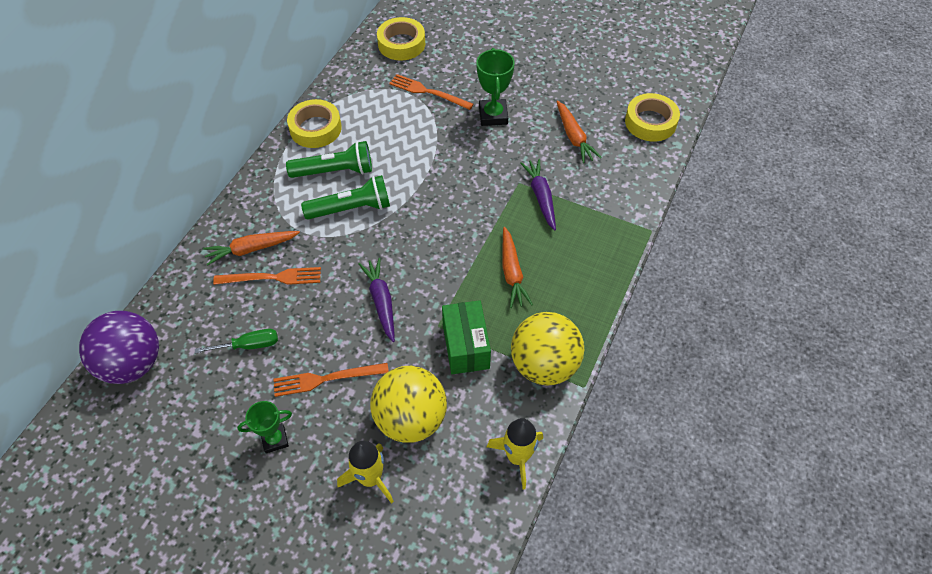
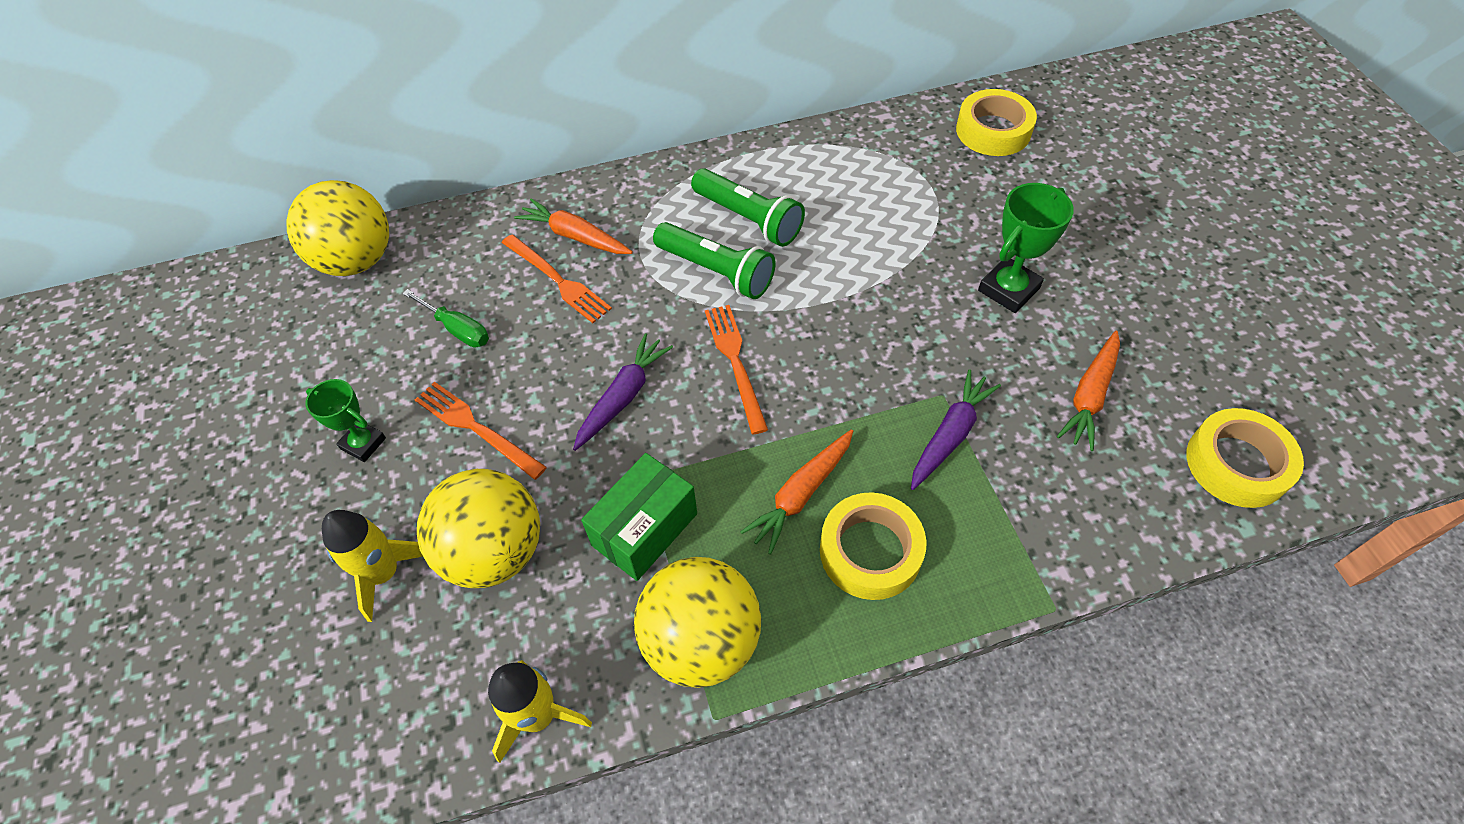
camera: 50 degrees right, 0 degrees up
(132, 363) = (356, 260): purple ball -> yellow ball
(315, 128) = (784, 159): yellow tape -> yellow tape (870, 551)
(428, 92) = (959, 206): orange fork -> orange fork (735, 362)

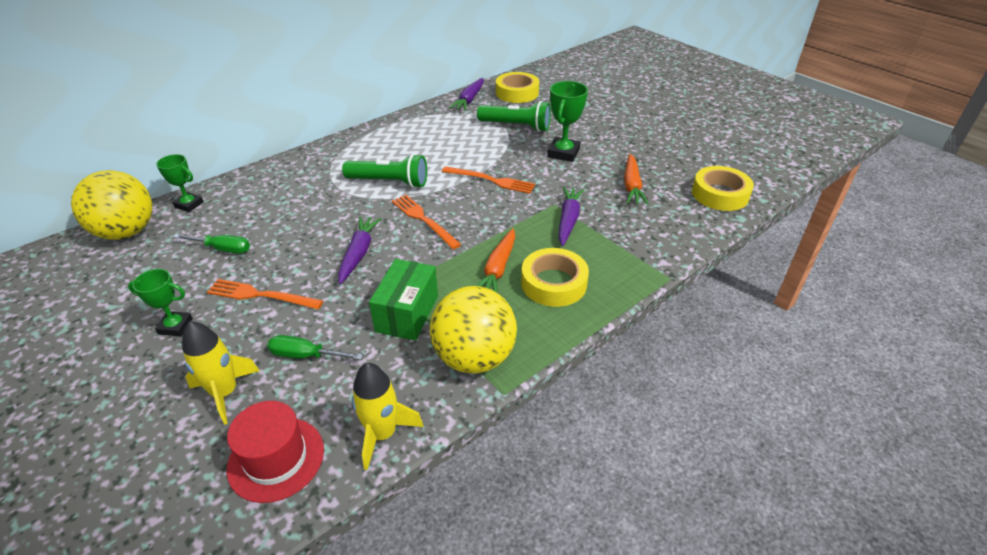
camera: 25 degrees left, 15 degrees down
(406, 699) = (276, 458): none -> red hat
(443, 234) = (189, 204): none -> green trophy
(494, 551) = (306, 355): yellow ball -> green screwdriver
(557, 280) = (284, 209): orange fork -> orange fork (491, 180)
(575, 236) = (286, 186): orange carrot -> none
(748, 219) = (397, 155): green flashlight -> green flashlight (516, 126)
(907, 127) = (469, 100): none -> purple carrot

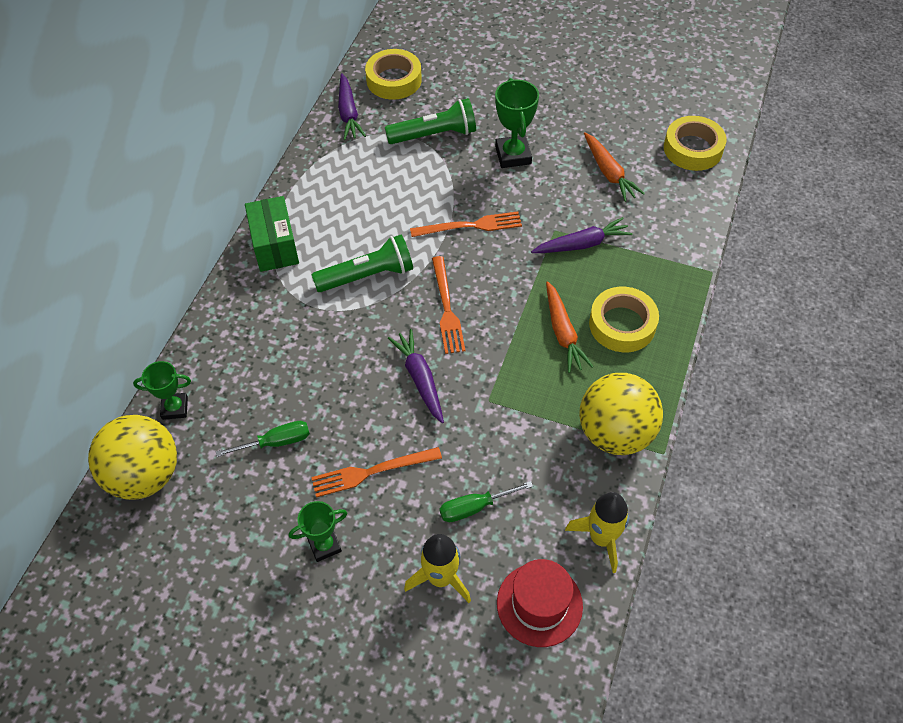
camera: 30 degrees left, 15 degrees up
(407, 313) = (524, 420): green box -> green box (275, 246)
(424, 220) = (446, 308): orange fork -> orange fork turned 120 degrees counterclockwise
(568, 220) = (582, 244): purple carrot -> purple carrot turned 90 degrees clockwise

